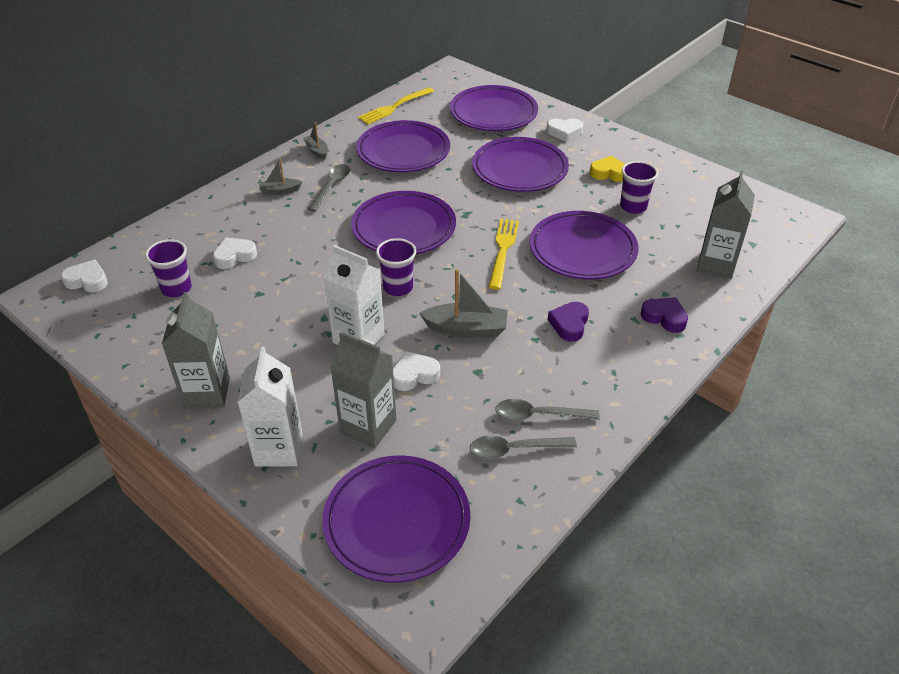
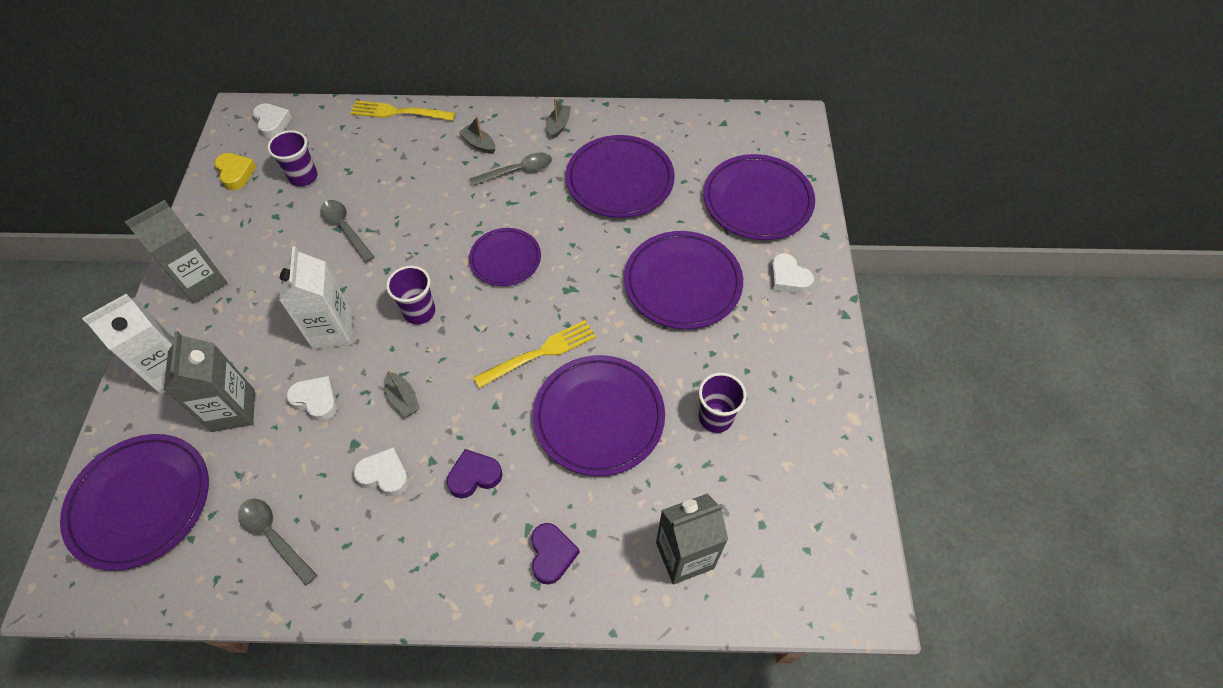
camera: 50 degrees right, 15 degrees up
(234, 256) = (370, 180): white heart -> white heart (385, 474)
(394, 107) = (684, 126): yellow fork -> yellow fork (399, 112)
(404, 228) = (505, 259): purple plate -> purple plate, size x0.62
(466, 329) = (403, 398): grey boat -> grey boat, size x0.58
(539, 415) = (330, 528): grey spoon -> grey spoon (345, 228)
(609, 173) = (754, 360): yellow heart -> yellow heart (236, 173)

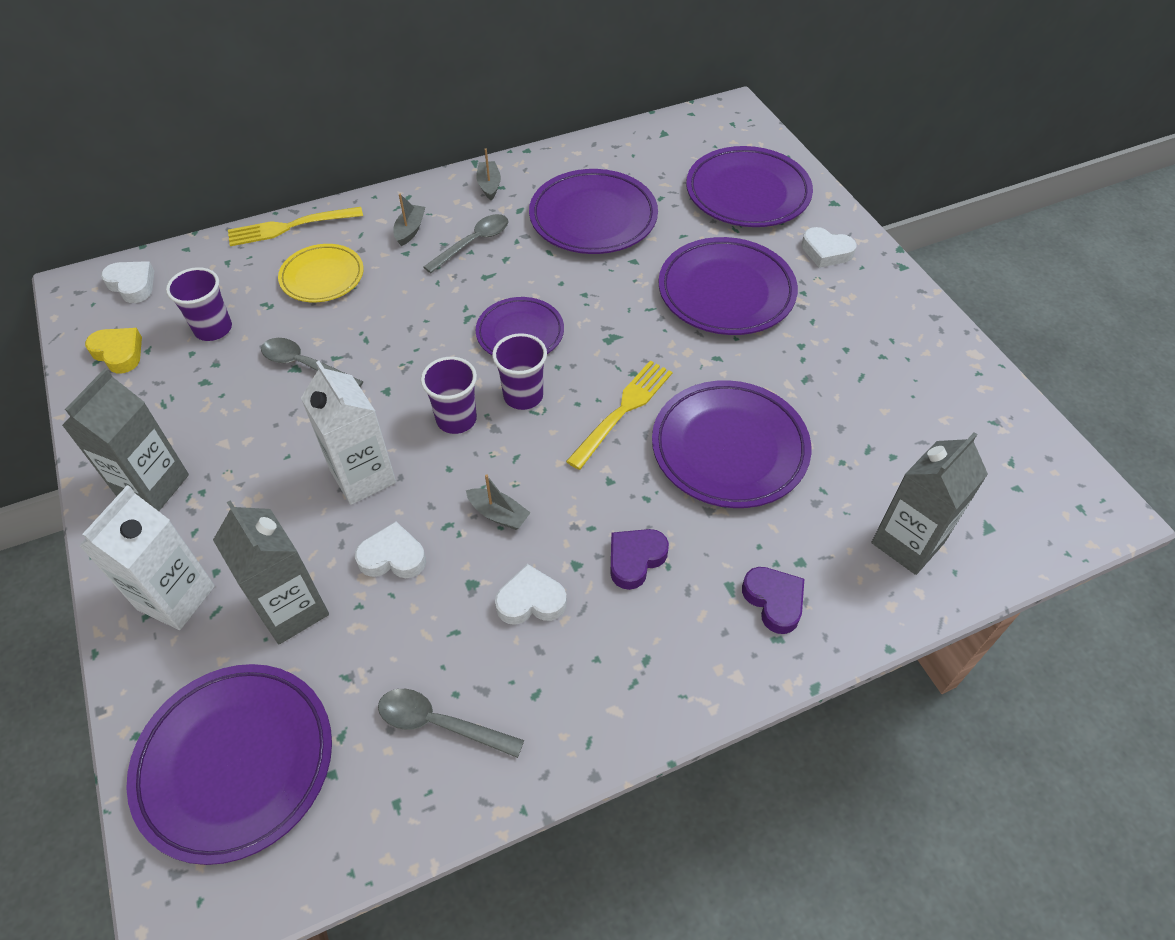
camera: 25 degrees left, 5 degrees down
(397, 161) = (322, 277): none -> yellow plate
(479, 144) = (410, 230): grey boat -> grey boat turned 90 degrees clockwise
(715, 418) = (846, 403): purple cup -> purple cup (523, 396)

